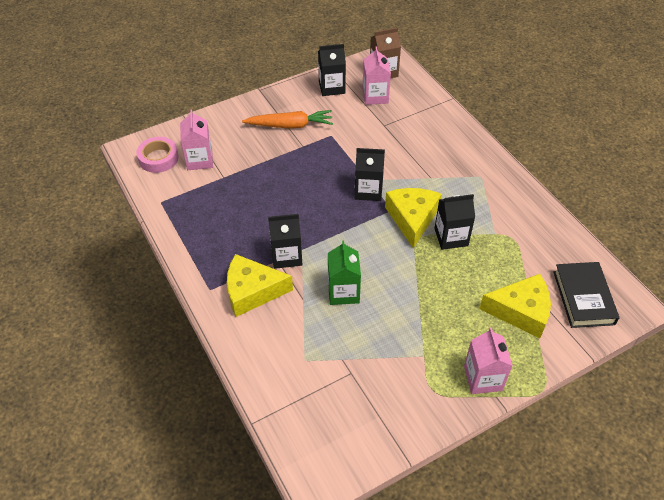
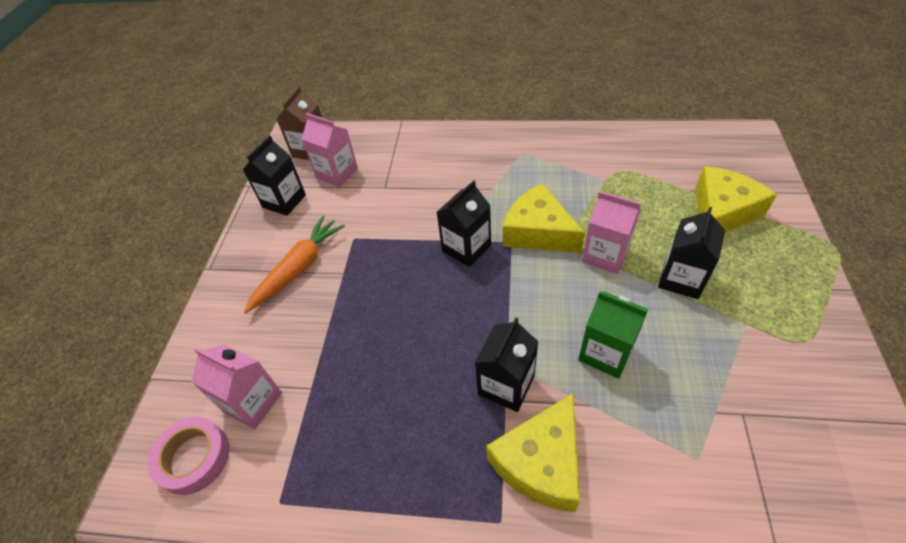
camera: 50 degrees left, 0 degrees up
(451, 237) = (587, 214): black carton -> black carton (681, 279)
(483, 378) = (801, 287): pink carton -> pink carton (605, 255)
(583, 297) = (726, 161): black book -> none

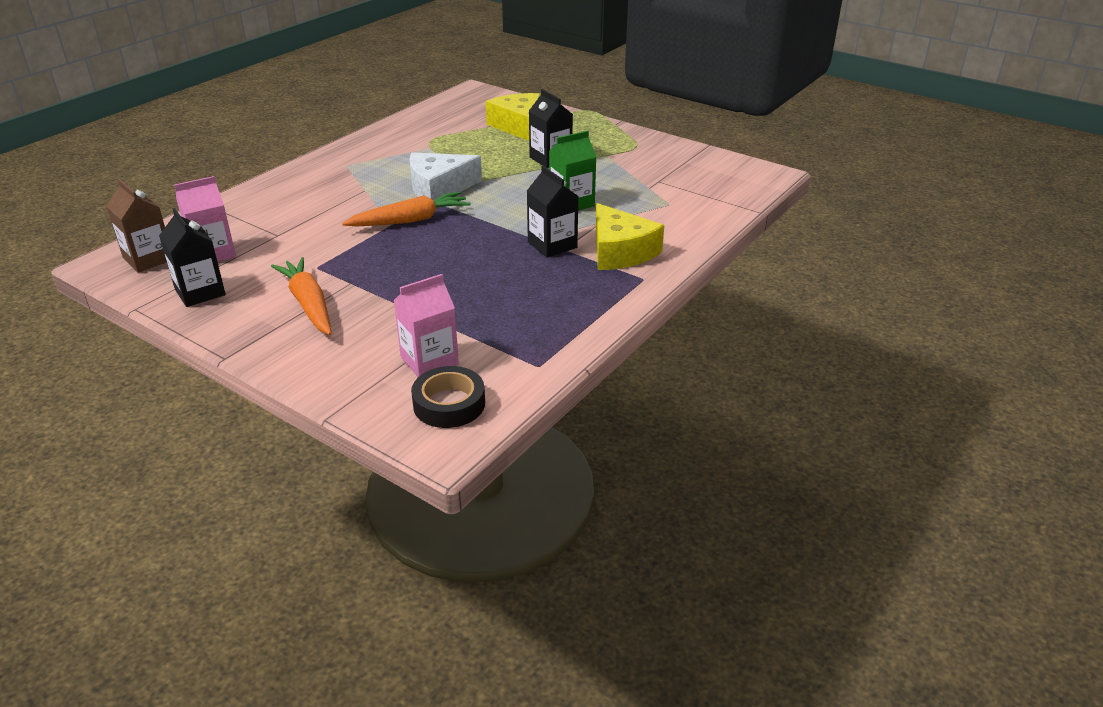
camera: 65 degrees left, 15 degrees down
(194, 458) = (449, 404): pink tape -> black tape
(466, 248) = (410, 220): black carton -> orange carrot
(538, 232) = (439, 188): yellow cheese -> white cheese
(605, 255) = (496, 174): pink carton -> none

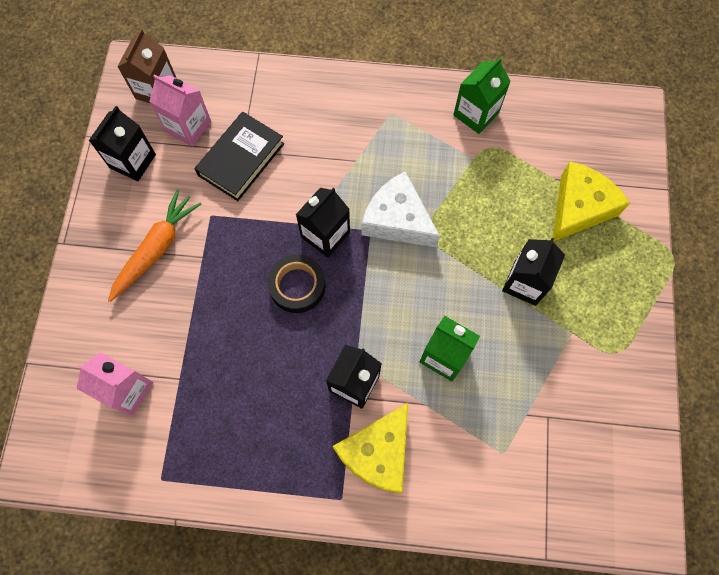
camera: 60 degrees right, 35 degrees up
(286, 237) = (241, 159): none -> black book
(397, 136) = (476, 114): none -> green carton
(410, 220) = (325, 235): orange carrot -> black carton
(449, 404) = (81, 440): black tape -> black tape (297, 286)

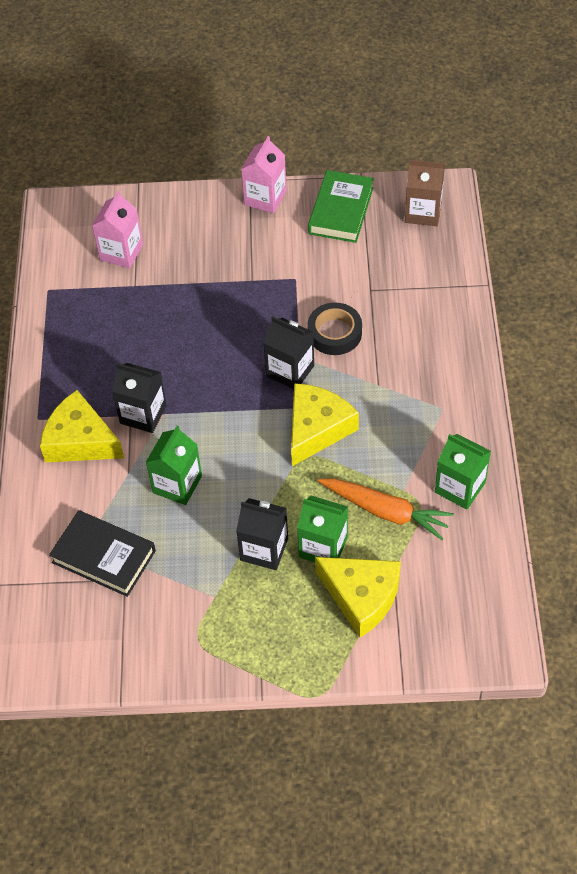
camera: 85 degrees right, 15 degrees down
(132, 161) = (341, 211): black carton -> green book
(156, 248) = (255, 246): orange carrot -> orange carrot (386, 511)
(188, 126) = (387, 244): pink carton -> pink carton (265, 198)
(241, 159) = (360, 291): black book -> black book (104, 556)
(297, 286) = (233, 356): black tape -> black tape (334, 333)
(397, 220) = (317, 429): white cheese -> yellow cheese
(526, 232) = (323, 547): none -> green carton

